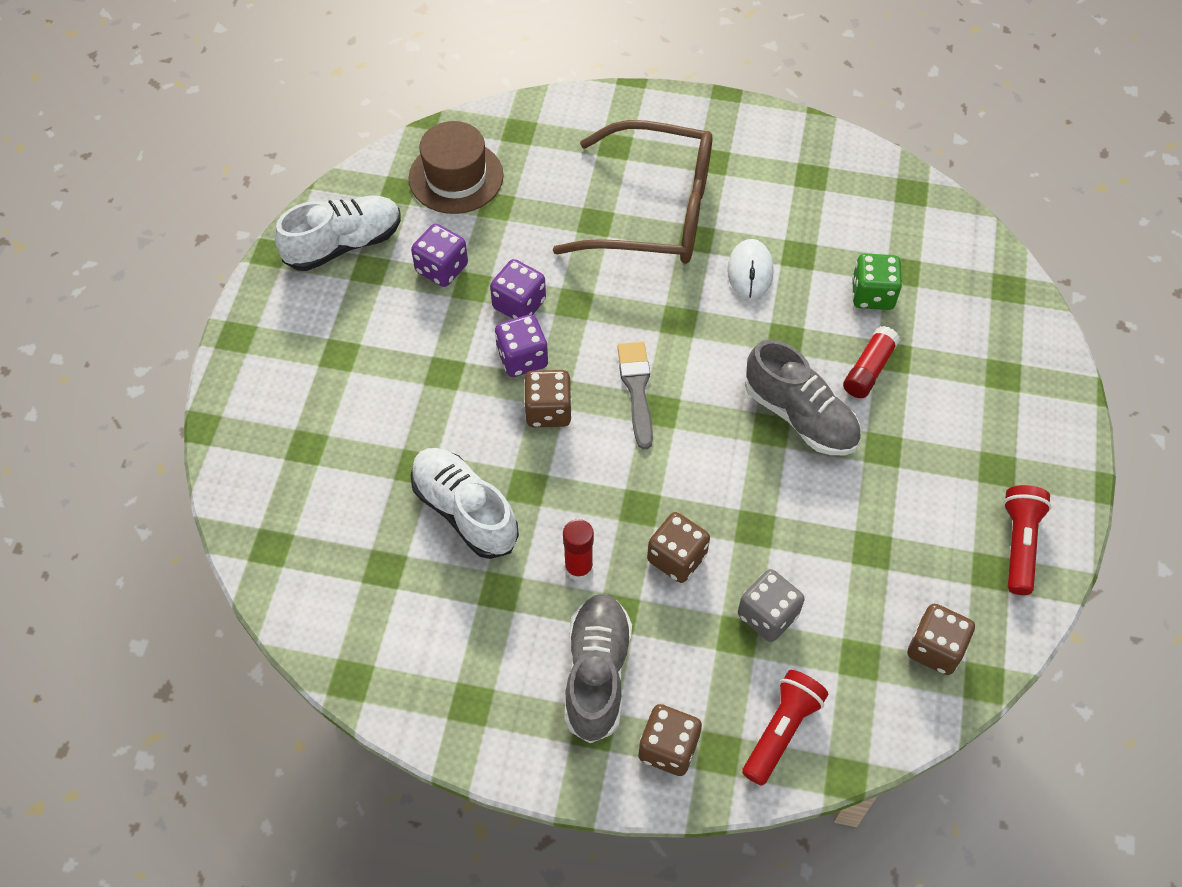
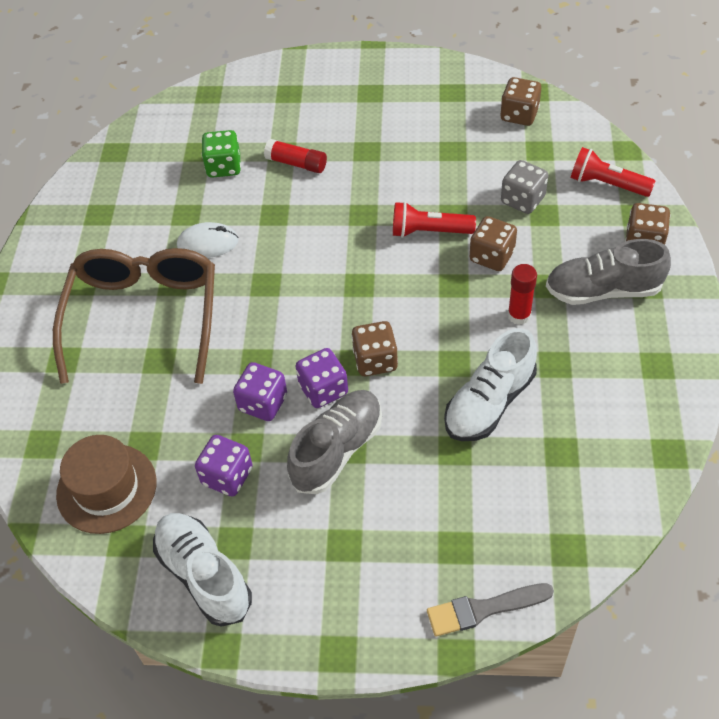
camera: 95 degrees left, 5 degrees down
(637, 390) = (342, 302): grey brush -> grey brush (484, 609)
(800, 416) = (347, 198): grey shoe -> grey shoe (337, 450)
(1019, 544) = (427, 80): red flashlight -> red flashlight (429, 231)

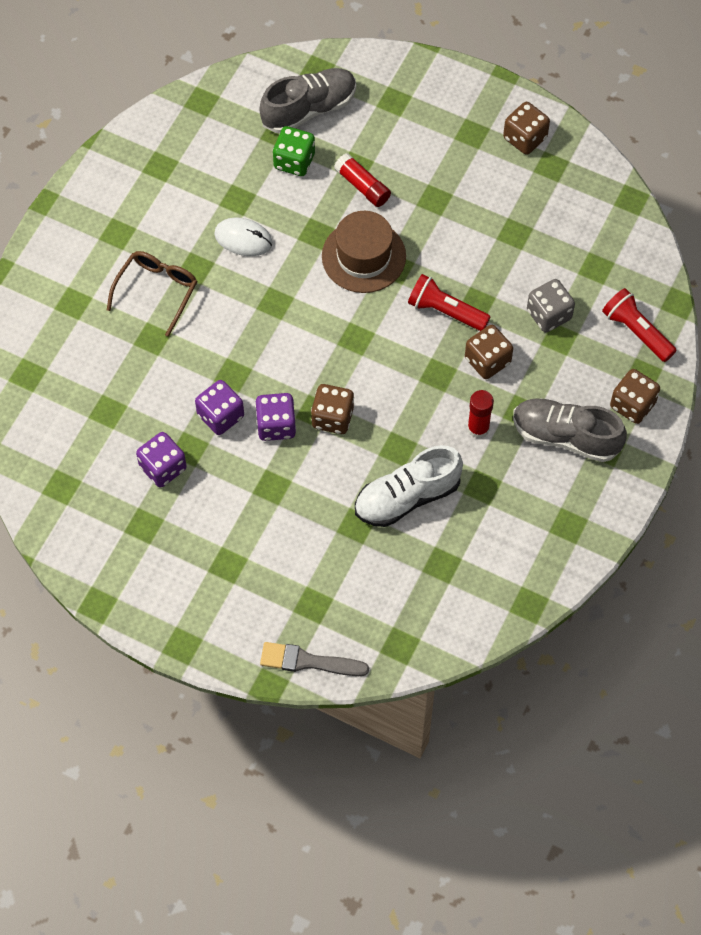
camera: 20 degrees right, 10 degrees up
(106, 488) = (64, 436): brown hat -> brown hat (363, 256)
(144, 317) = (157, 291): brown glasses -> brown glasses, size x0.53
(204, 575) = (109, 541): white shoe -> none
(337, 450) = (261, 484): grey shoe -> grey shoe (309, 109)
(519, 115) = (600, 220): brown dice -> brown dice (525, 138)

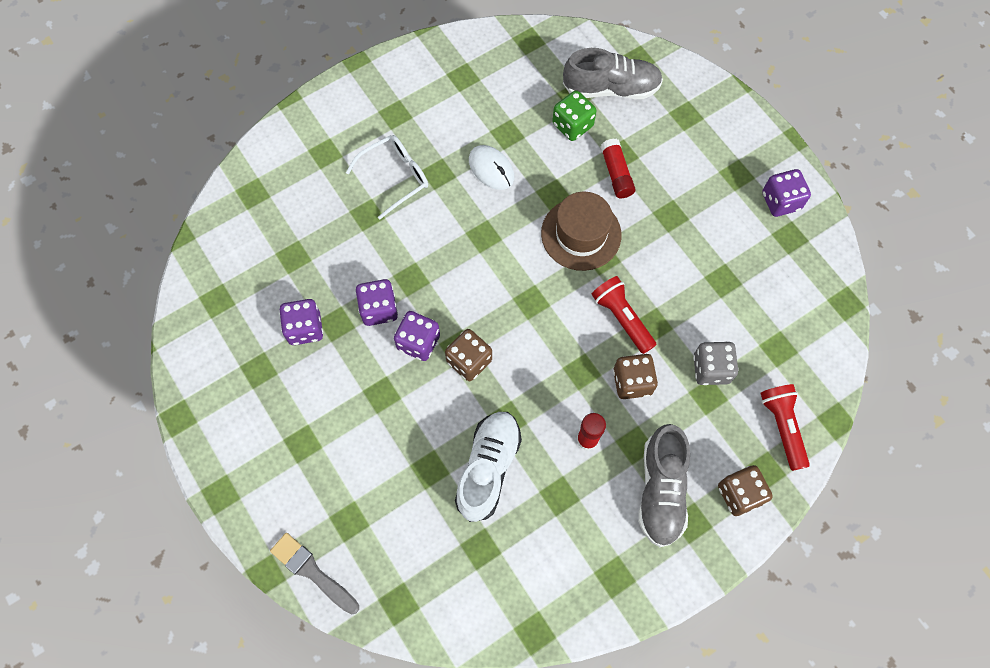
camera: 30 degrees right, 5 degrees up
(157, 291) = (395, 177): brown glasses -> white glasses
(407, 497) = (488, 468): white shoe -> white shoe turned 105 degrees clockwise
(525, 138) = (780, 201): brown dice -> purple dice
(565, 436) = (661, 490): grey shoe -> grey shoe turned 135 degrees counterclockwise

